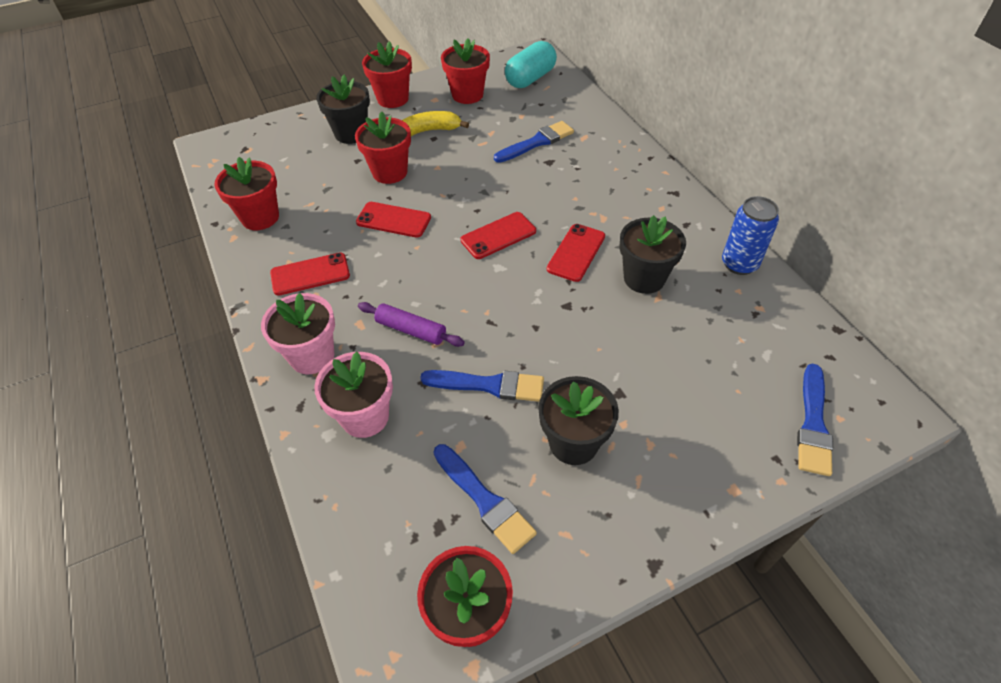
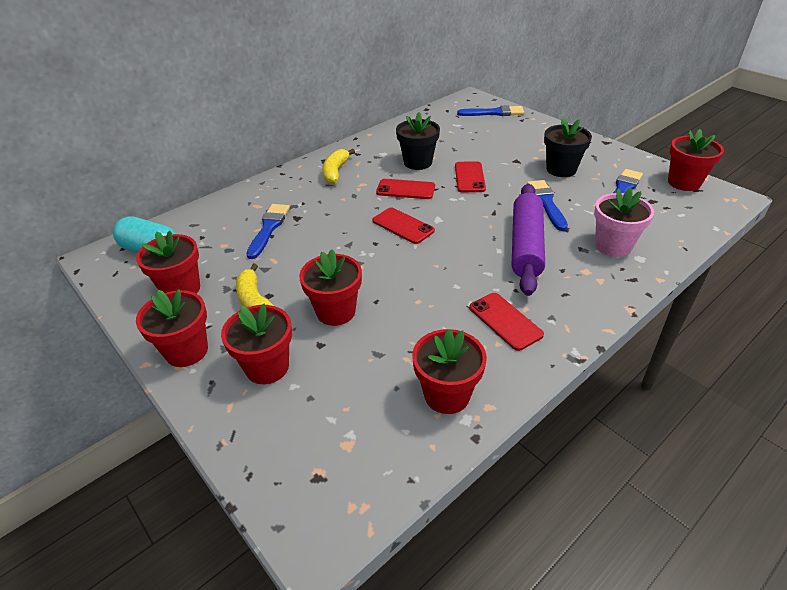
camera: 105 degrees left, 10 degrees down
(312, 356) = (587, 288): pink flower pot -> none
(351, 133) = (267, 367): black flower pot -> red flower pot
(393, 220) = (408, 288): red phone -> red phone (469, 177)
(411, 330) = (526, 245): purple rolling pin -> purple rolling pin, size x1.84
(536, 142) = (268, 228): blue brush -> blue brush turned 60 degrees clockwise
(640, 199) = (335, 172): none -> yellow banana
(739, 264) = (388, 135): blue can -> none

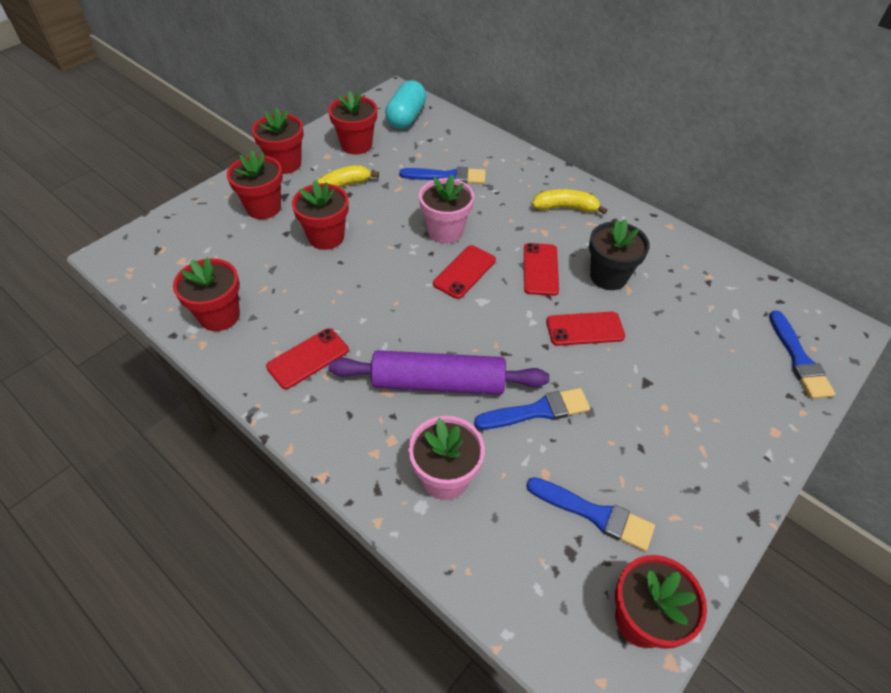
camera: 80 degrees right, 10 degrees up
(348, 233) = (445, 231): none -> pink flower pot
(561, 169) = (636, 437): black flower pot -> none

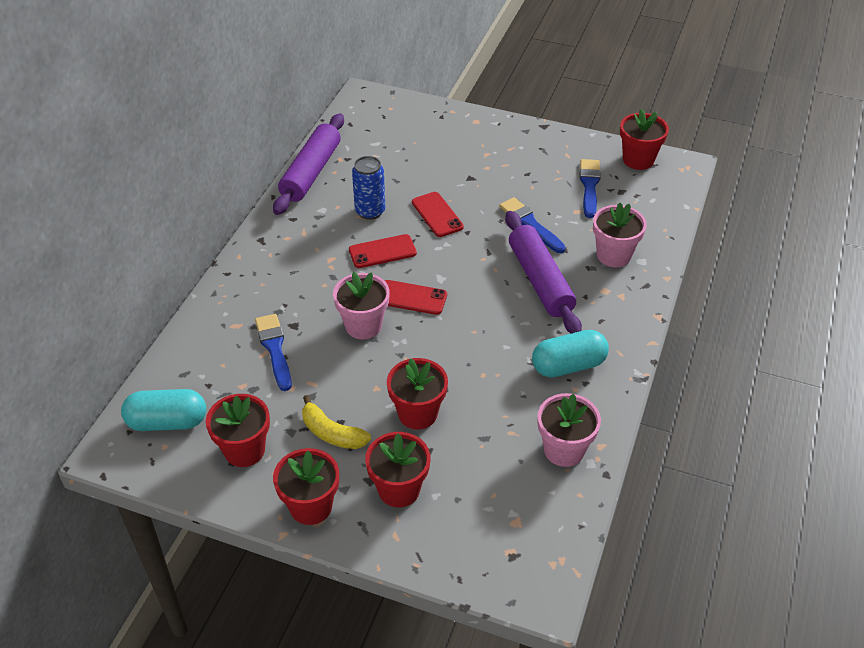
camera: 110 degrees left, 5 degrees down
(219, 316) = (564, 450): red flower pot -> pink flower pot
(308, 358) = (568, 365): red phone -> turquoise capsule
(565, 208) = (288, 252): yellow banana -> none
(608, 276) = (370, 211): black flower pot -> blue can
(688, 248) = (311, 172): none -> purple rolling pin
(798, 359) = (405, 114): blue brush -> none

